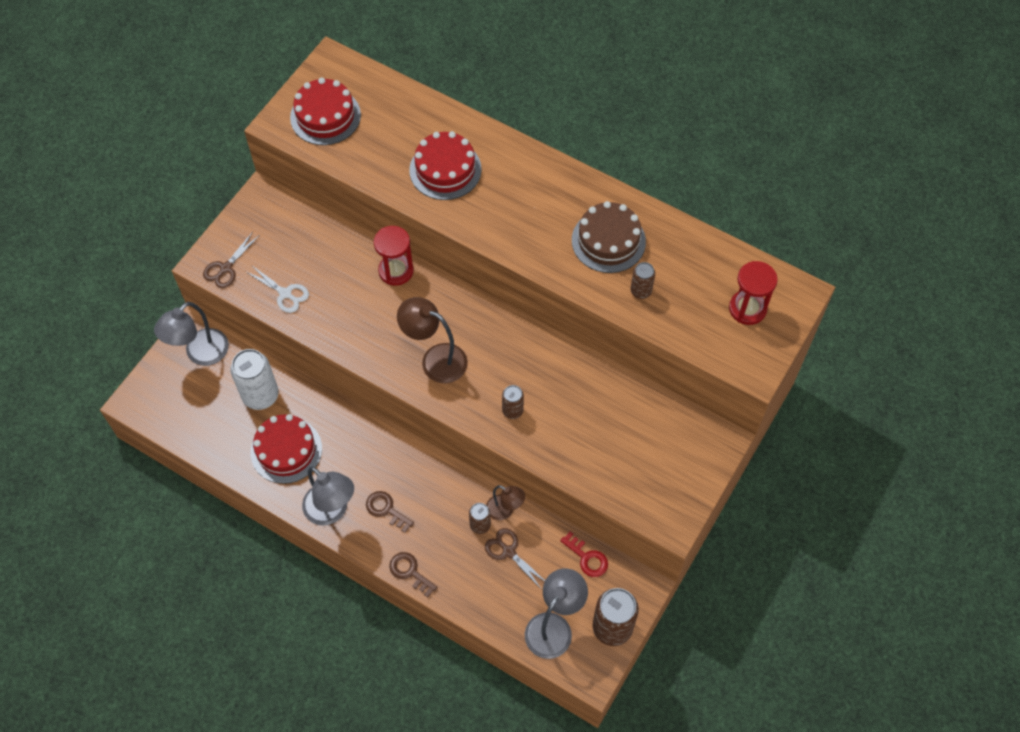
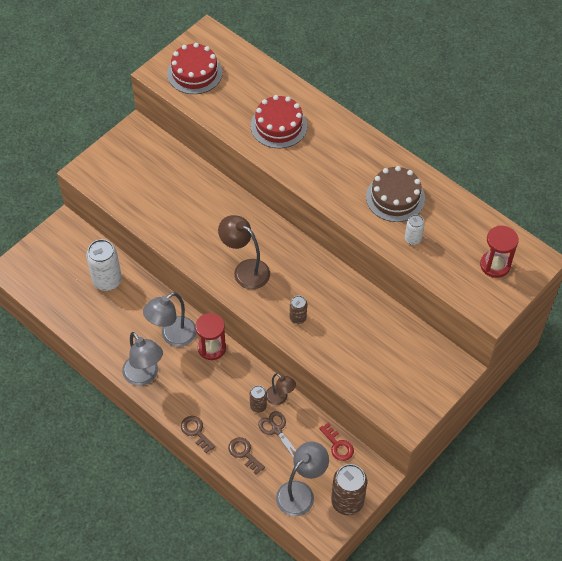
camera: 10 degrees right, 5 degrees down
(200, 354) = (67, 242): grey lamp -> grey lamp (172, 336)
(226, 268) = (98, 177): brown scissors -> none
(285, 294) = (139, 203): white scissors -> none
(286, 450) = (118, 324): red cake -> none
(386, 509) = (187, 382): brown key -> brown key (244, 453)
(396, 271) = (228, 199): red hourglass -> red hourglass (212, 348)
(640, 291) = (413, 239): brown can -> white can

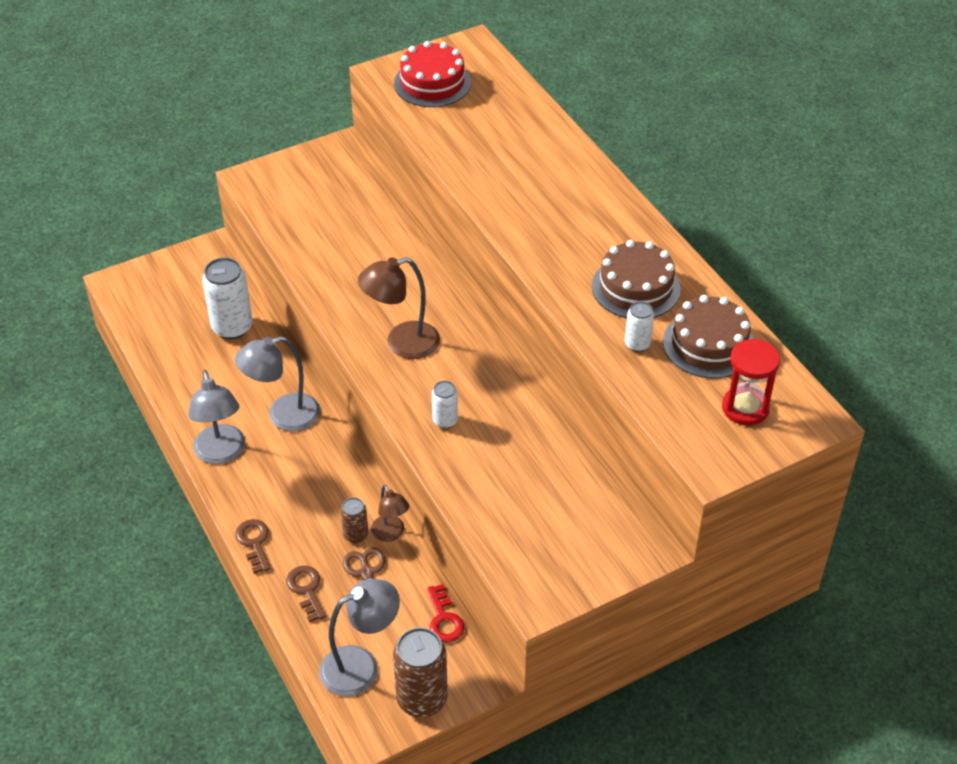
camera: 20 degrees right, 10 degrees down
(212, 348) = (328, 444): red hourglass -> none
(245, 270) = (402, 343): brown lamp -> brown lamp turned 75 degrees counterclockwise
(278, 126) = (514, 166): red cake -> none
(298, 318) = (445, 420): brown can -> white can
(456, 226) = (708, 344): none -> brown cake

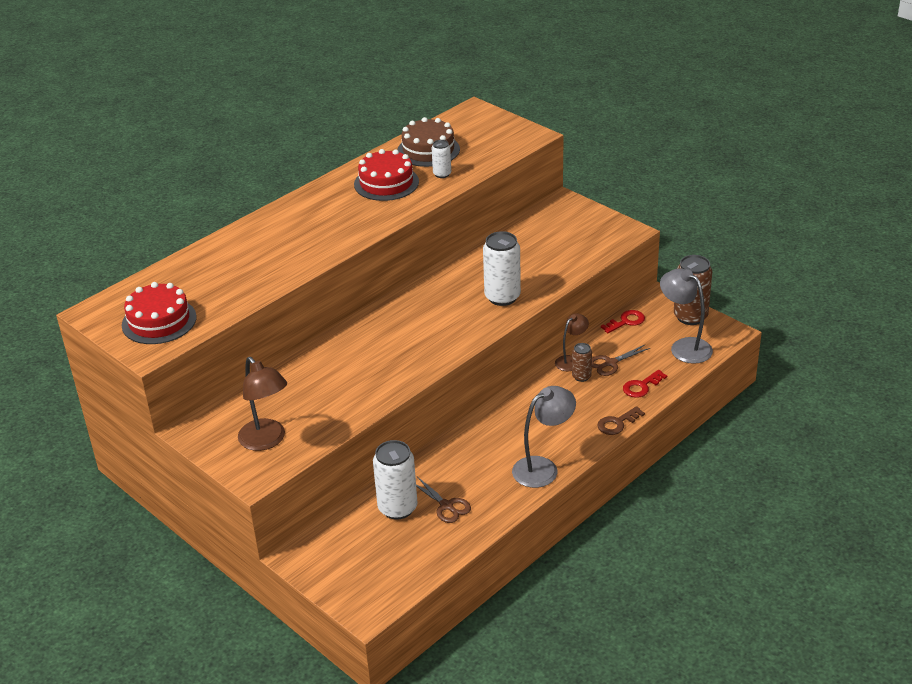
camera: 105 degrees left, 10 degrees down
(213, 363) = (446, 506): none -> brown scissors
(283, 416) = (486, 445): grey lamp -> none
(306, 590) = (641, 386): brown key -> red key
(402, 343) = (434, 334): brown lamp -> brown lamp (267, 441)
(445, 420) = (502, 297): white can -> white can, size x1.87
(636, 287) = (386, 183): brown cake -> red cake
(745, 408) = (478, 131): red hourglass -> none

